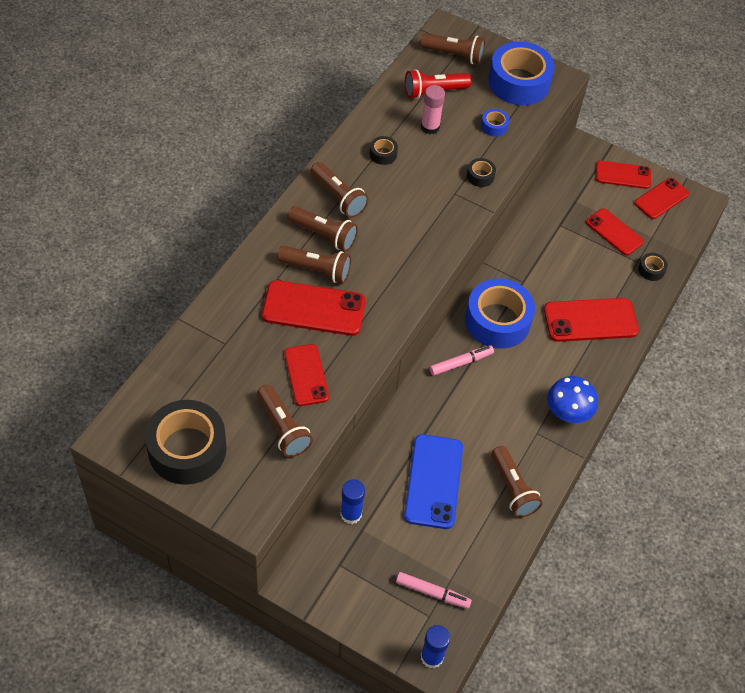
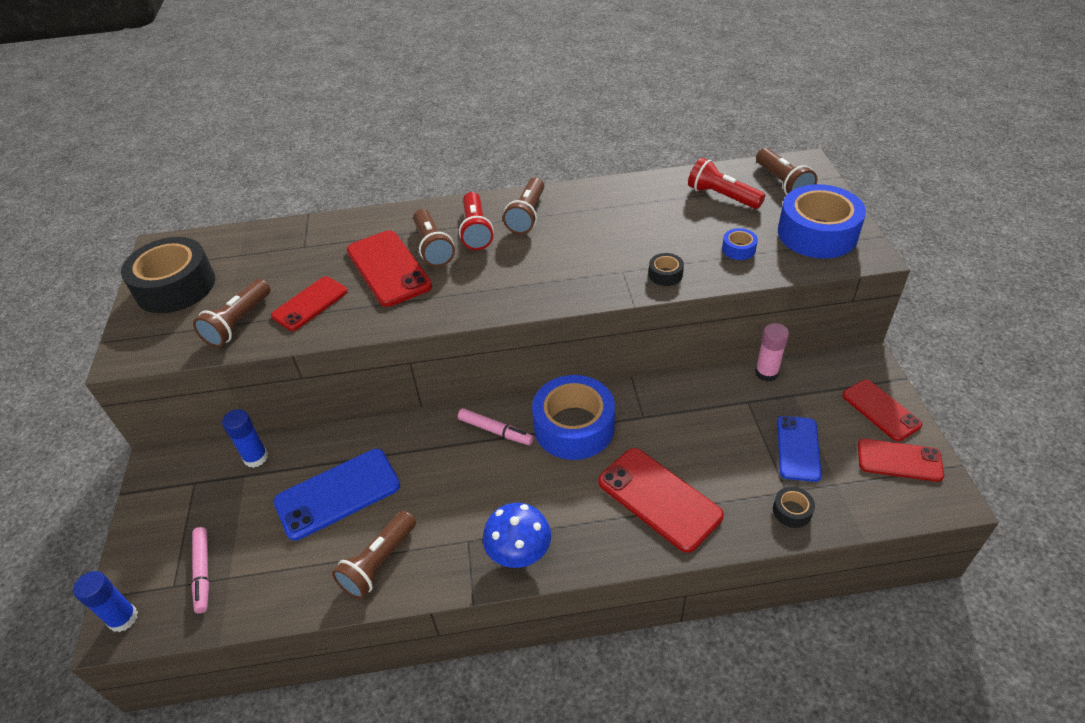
camera: 60 degrees right, 10 degrees down
(324, 235) = (476, 230): brown flashlight -> red flashlight
(383, 154) = (608, 210): black tape -> none
(430, 127) = (678, 216): pink glue stick -> pink glue stick (766, 373)
(614, 232) = (798, 448): red phone -> blue phone

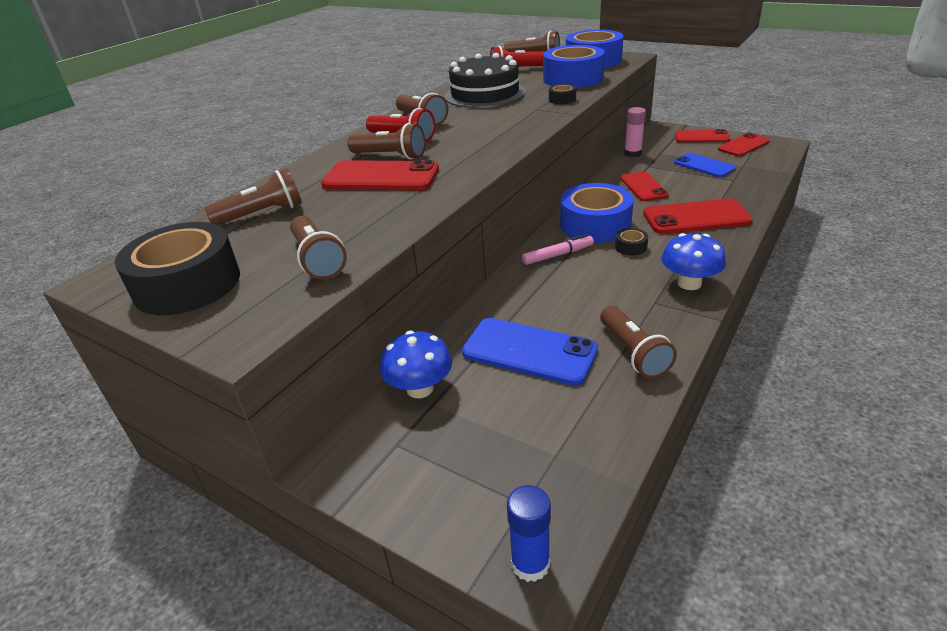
camera: 50 degrees left, 10 degrees down
(203, 572) = (530, 473): pink marker -> none
(256, 457) = (420, 388): blue glue stick -> blue mushroom
(286, 250) = (262, 214): none -> brown flashlight
(310, 304) = (359, 219): red phone -> red phone (643, 187)
(338, 494) = (529, 351): blue phone -> blue phone turned 75 degrees counterclockwise
(629, 215) = (485, 94): none -> black cake
(738, 249) = (573, 78): blue tape -> blue tape, size x2.37
(792, 511) = (750, 183): black tape -> black tape (630, 247)

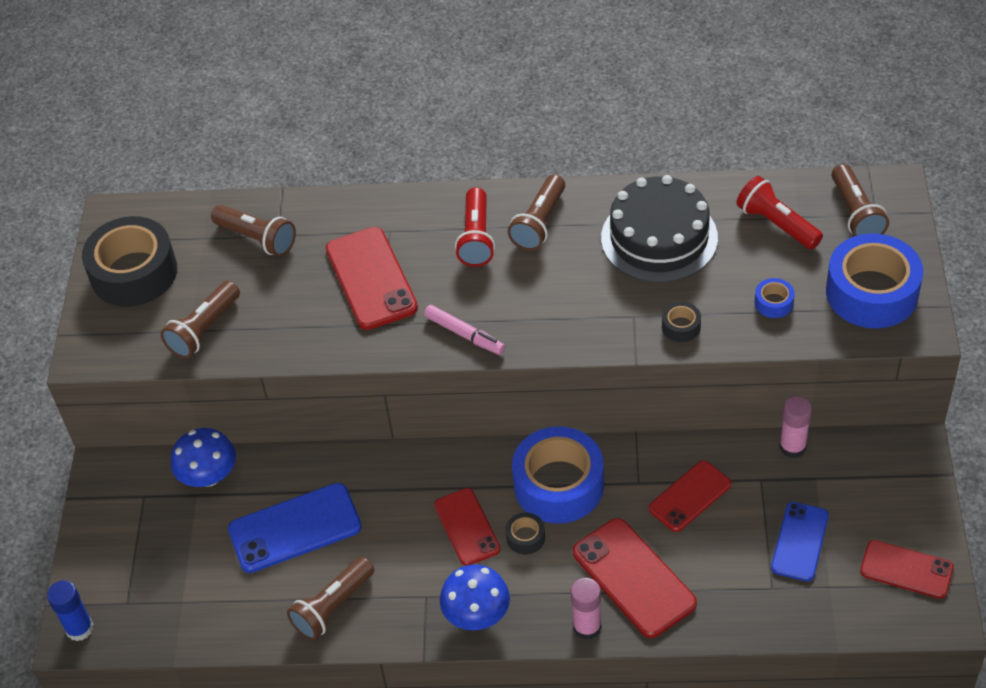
camera: 60 degrees right, 15 degrees up
(390, 156) = (424, 255): brown flashlight -> none
(529, 351) = (295, 528): blue phone -> blue phone turned 75 degrees clockwise
(558, 255) = (471, 478): pink marker -> pink marker (464, 335)
(573, 78) = (773, 303): blue tape -> blue tape, size x0.42
(701, 137) = (907, 509): red phone -> red phone (467, 527)
(728, 243) = (587, 627): none -> pink glue stick

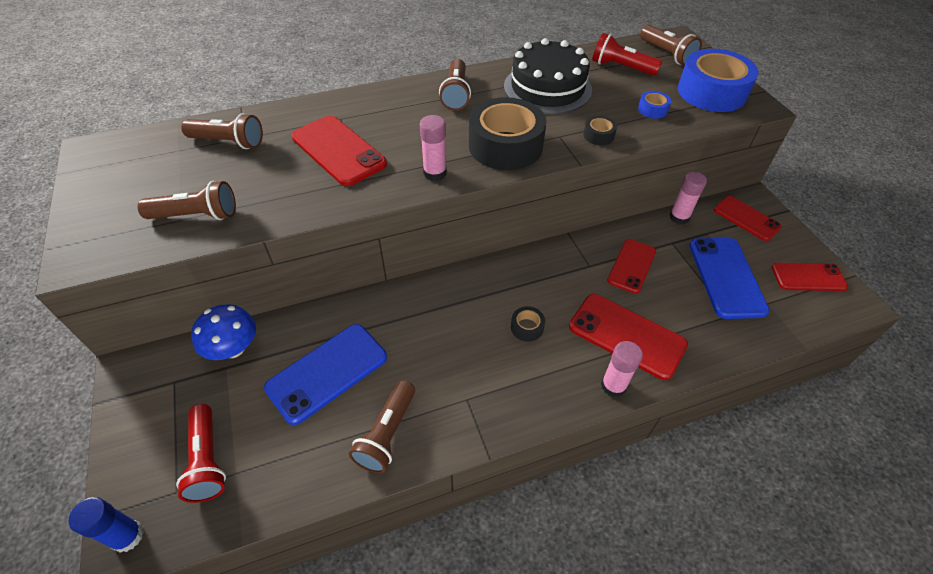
camera: 25 degrees left, 0 degrees up
(134, 273) = (117, 186): black tape -> black tape (505, 146)
(204, 329) = (196, 215): brown flashlight -> brown flashlight turned 105 degrees counterclockwise
(464, 335) = (435, 173): pink marker -> pink glue stick
(467, 527) = (476, 332): red phone -> red phone (746, 218)
(476, 238) = (412, 110): red flashlight -> red flashlight (207, 460)
(477, 615) = (518, 402): blue mushroom -> none
(558, 485) = (532, 282): blue tape -> none
(800, 542) = (726, 277): blue phone -> blue phone, size x1.51

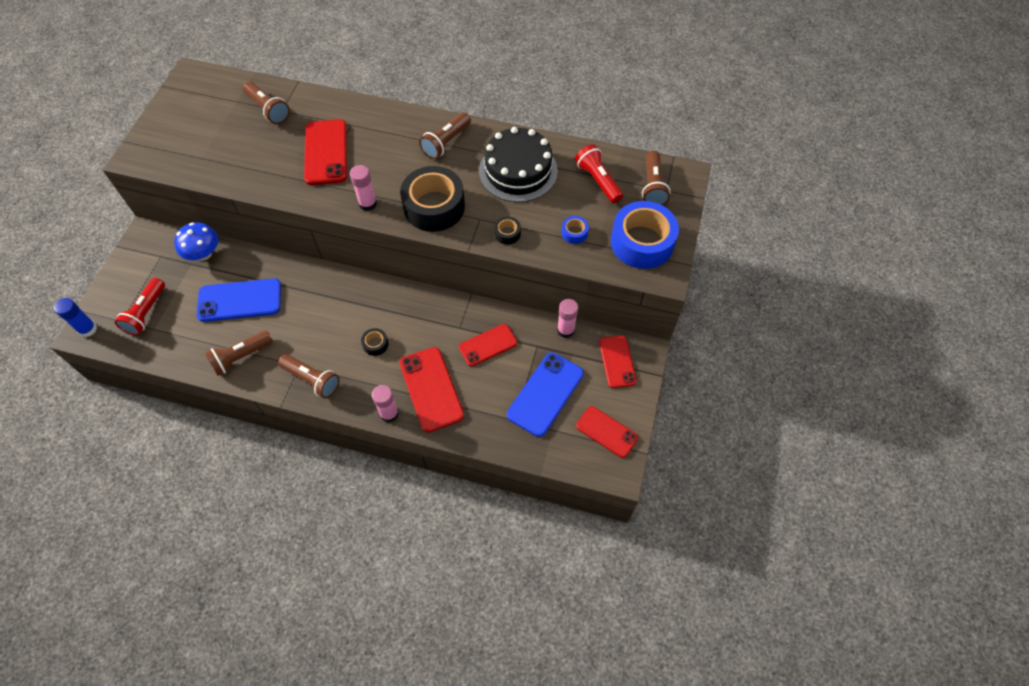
camera: 35 degrees right, 10 degrees up
(196, 215) = (210, 159): brown flashlight -> brown flashlight (312, 380)

